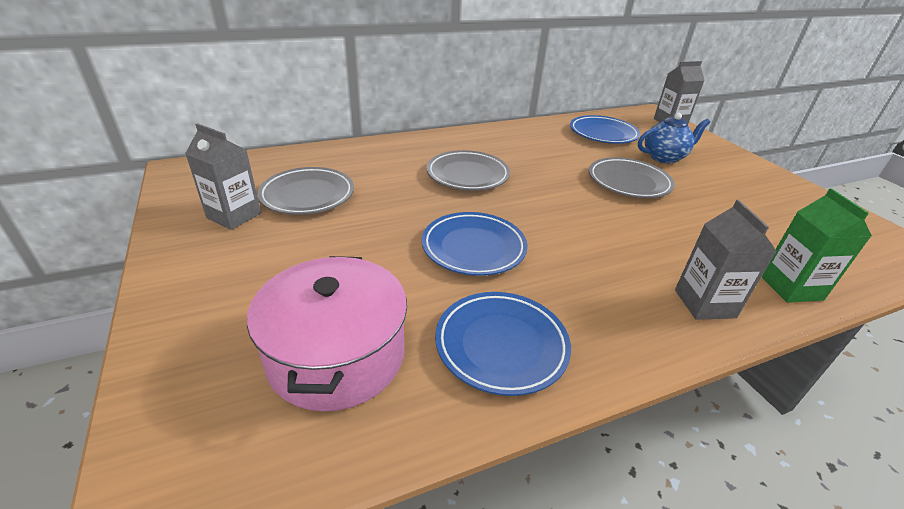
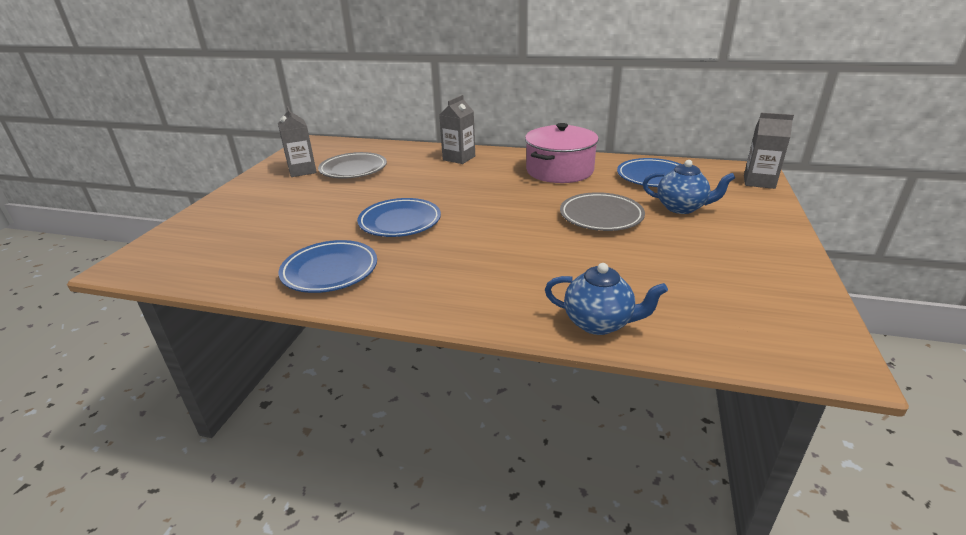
camera: 40 degrees right, 5 degrees down
(336, 355) = (251, 245): pink pot -> pink pot (559, 170)
(467, 175) = (472, 181): grey plate -> none
(704, 303) = (499, 303): grey carton -> grey carton (459, 158)
(791, 288) = (599, 323): green carton -> blue teapot

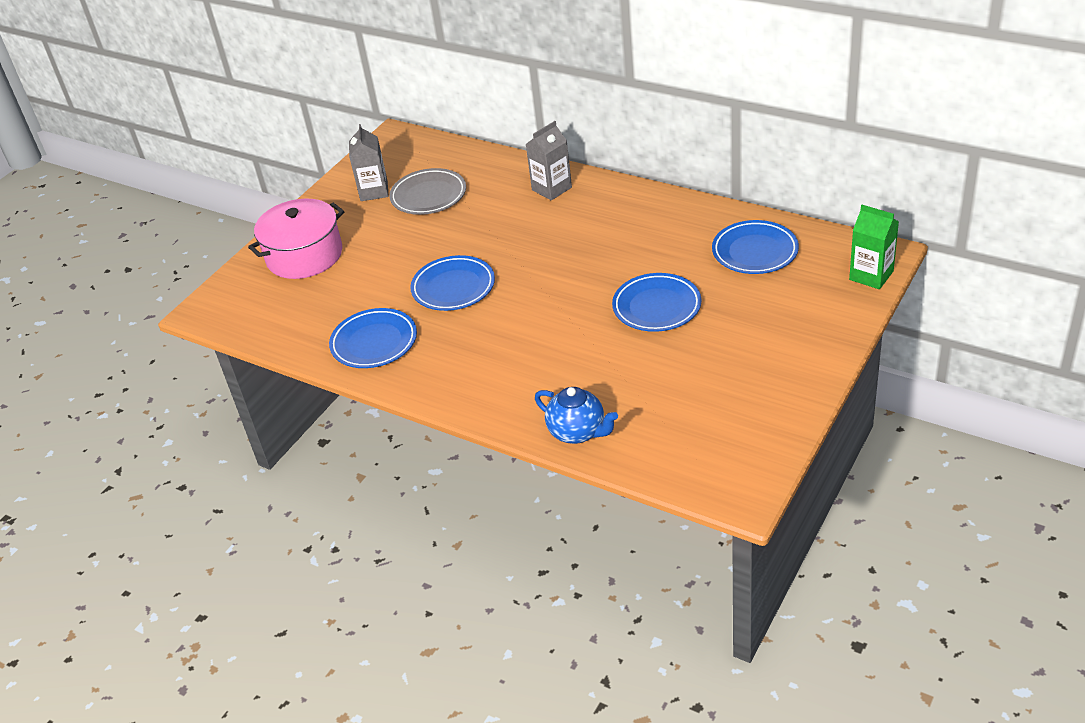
camera: 20 degrees right, 10 degrees up
(559, 170) = (655, 226): pink pot -> pink pot (304, 255)
(601, 216) = (657, 307): grey plate -> blue plate
(682, 208) = (750, 305): blue teapot -> none
(759, 182) = (871, 275): grey carton -> green carton

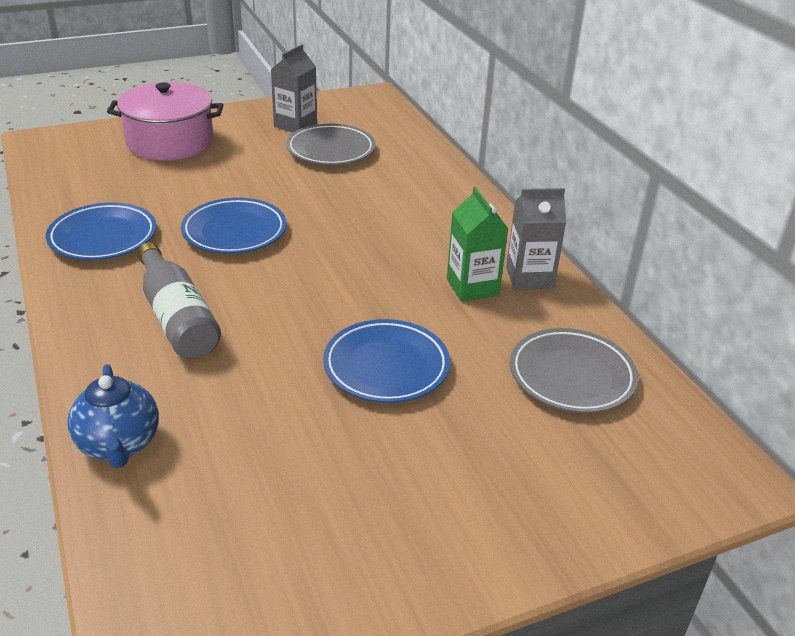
camera: 30 degrees right, 5 degrees down
(502, 356) = (177, 317): none -> grey bottle
(551, 189) = (443, 199): grey carton -> grey carton (529, 277)
(755, 252) = (571, 376): blue plate -> grey plate
(871, 275) = (690, 497): green carton -> green carton (472, 287)

